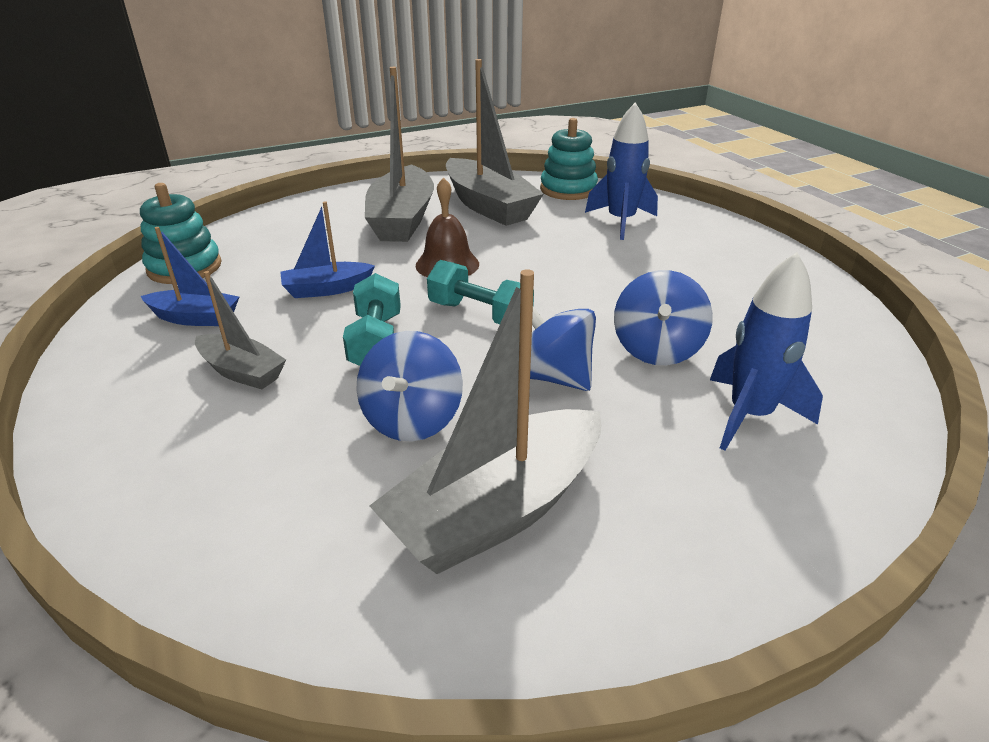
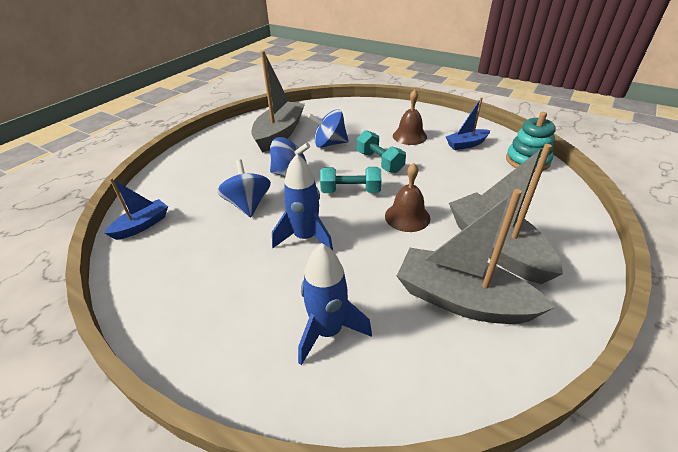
camera: 150 degrees right, 5 degrees up
(242, 372) = (409, 136): grey boat -> brown bell
(327, 289) = (441, 176): blue boat -> blue boat (142, 225)
(412, 419) = (329, 144): blue spinning top -> blue spinning top turned 75 degrees counterclockwise
(568, 189) = (425, 381): turquoise stacking toy -> none
(749, 415) = (198, 187): blue rocket -> blue rocket (305, 238)

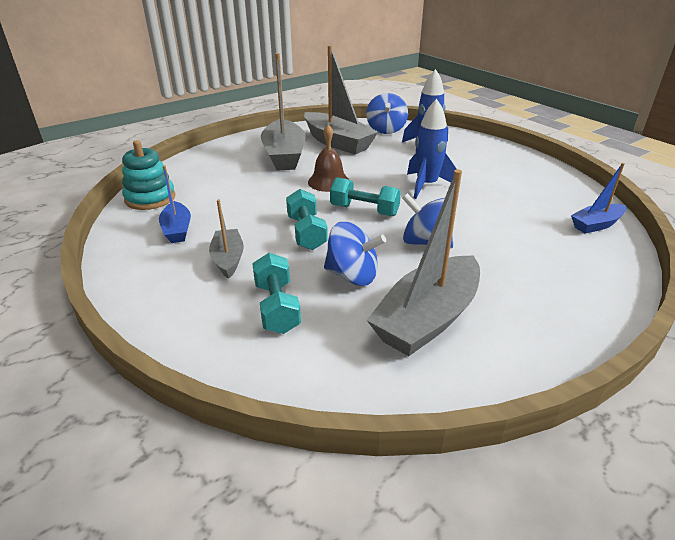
camera: 160 degrees left, 5 degrees down
(248, 204) = (481, 221): blue spinning top -> blue spinning top (386, 130)
(358, 123) = (277, 307): none -> turquoise dumbbell
(409, 136) = (228, 259): brown bell -> grey boat
(466, 144) = (177, 230): blue boat -> blue boat turned 75 degrees clockwise

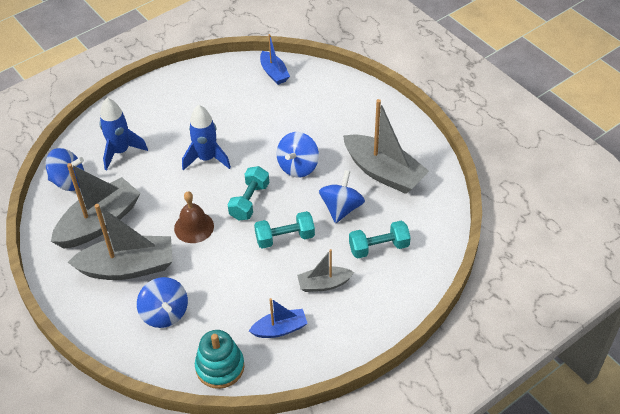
camera: 90 degrees left, 15 degrees up
(226, 172) = (165, 313): none -> blue spinning top

